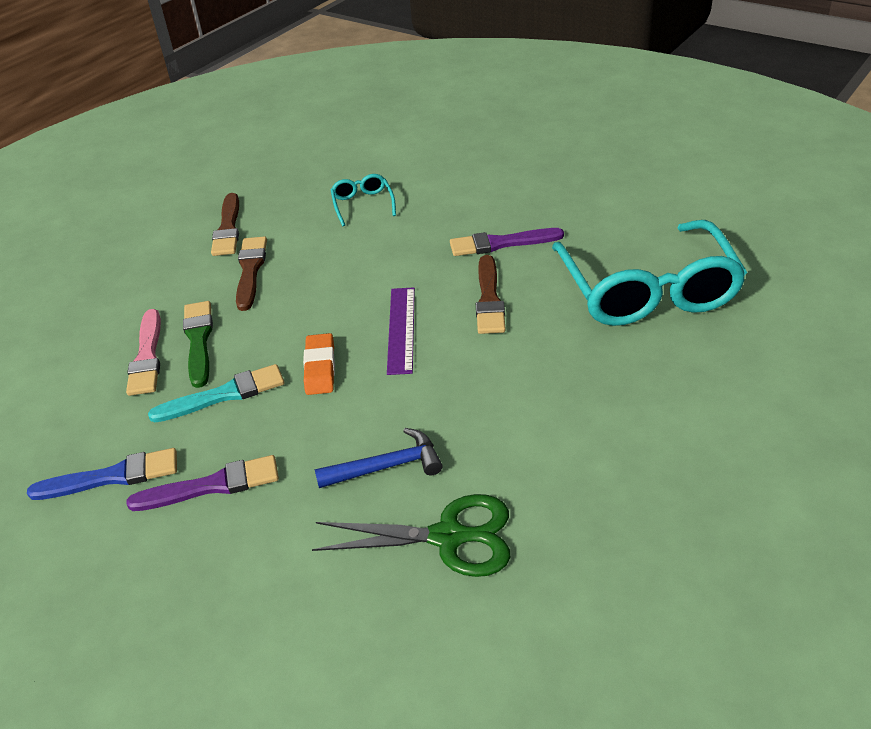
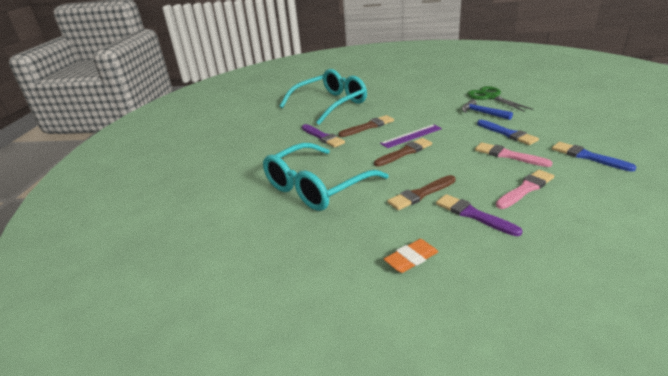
camera: 120 degrees left, 10 degrees down
(199, 340) = (492, 180): green brush -> none
(212, 485) = (547, 136): purple brush -> purple brush (473, 215)
(224, 395) = (508, 155): turquoise brush -> pink brush
(228, 228) = (390, 227): brown brush -> brown brush (405, 152)
(277, 441) = (507, 134): none -> blue brush
(320, 368) = (459, 142): orange eraser -> orange eraser (411, 259)
(363, 204) = (317, 187): turquoise glasses -> turquoise glasses, size x2.35

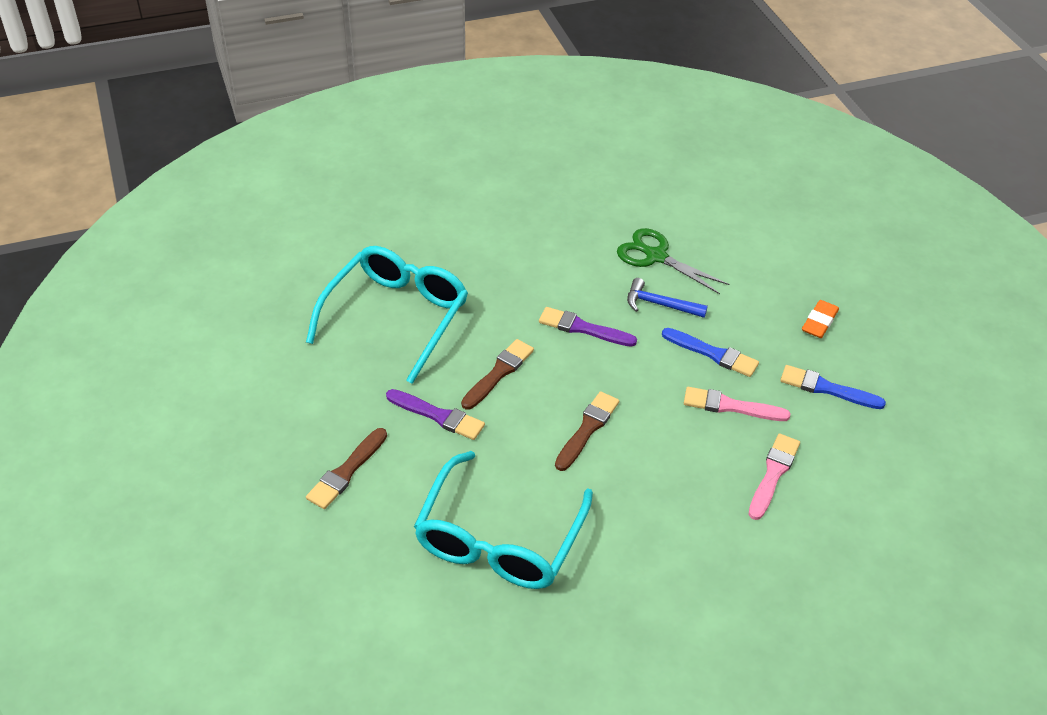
camera: 30 degrees left, 15 degrees up
(411, 136) = (578, 385): purple ruler -> none
(411, 259) = (689, 637): orange eraser -> orange eraser (819, 322)
(420, 194) = (649, 517): brown brush -> brown brush (346, 471)
(473, 215) = (729, 540): purple brush -> purple brush (583, 328)

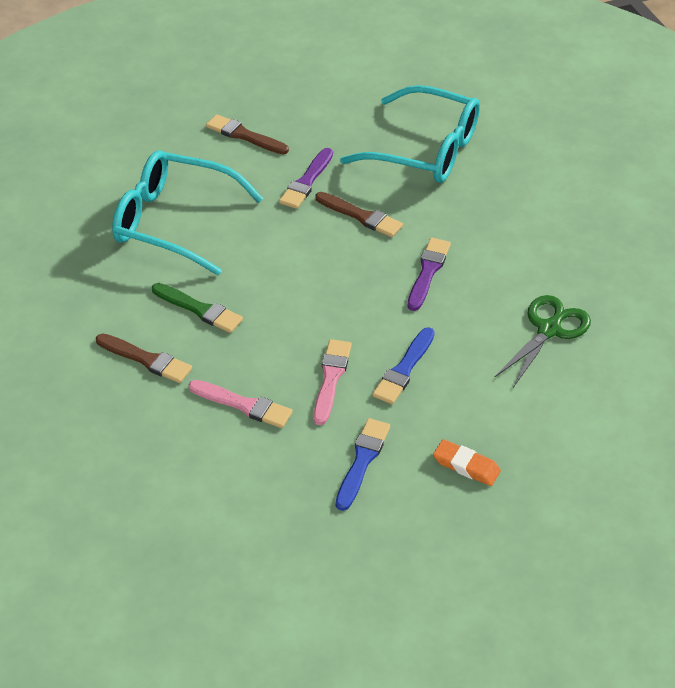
camera: 90 degrees right, 0 degrees up
(587, 429) = (296, 274): brown brush -> brown brush (146, 359)
(642, 512) = (199, 309): none -> green brush
(660, 304) = (472, 330): blue hammer -> none

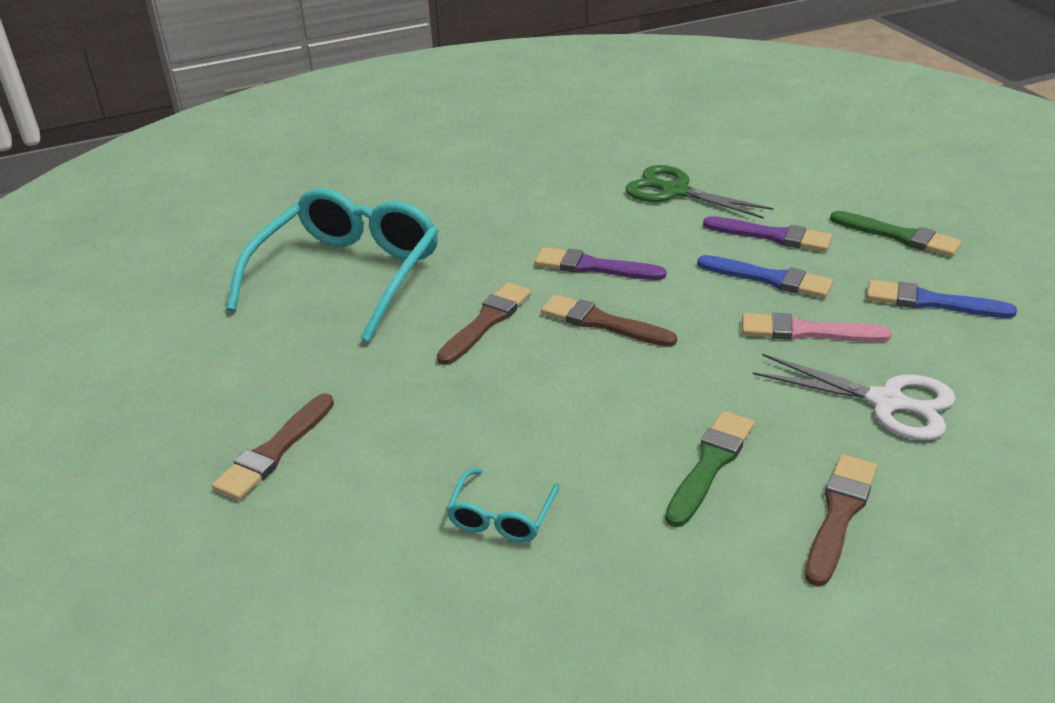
camera: 90 degrees left, 10 degrees down
(174, 222) = (501, 516): turquoise glasses -> turquoise glasses, size x0.43
(244, 405) = (887, 402): pink brush -> white scissors
(306, 181) = (405, 375): purple brush -> purple brush (772, 236)
(354, 272) = (602, 323): none -> brown brush
(466, 466) = (899, 236): orange eraser -> green brush

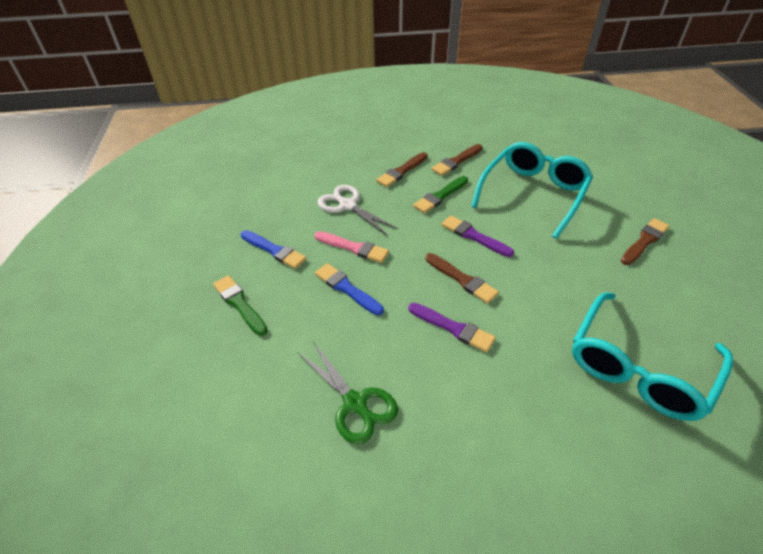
camera: 165 degrees left, 10 degrees up
(486, 322) = (533, 297): brown brush -> brown brush (456, 161)
(501, 516) = (533, 194): turquoise glasses -> turquoise glasses, size x2.35
(772, 236) = (317, 326): purple brush -> purple brush (474, 236)

